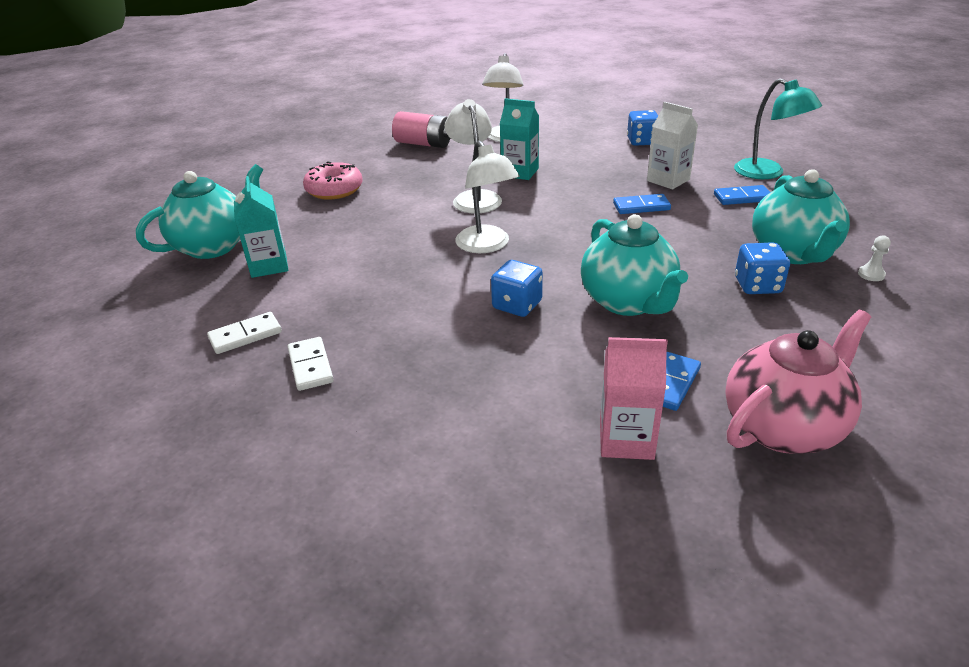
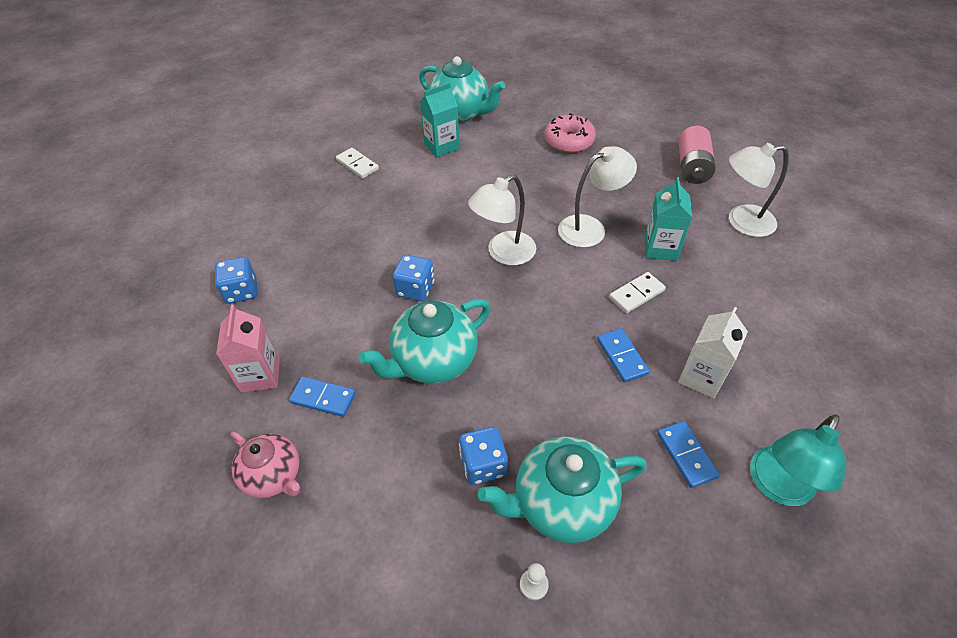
camera: 75 degrees right, 15 degrees up
(311, 366) = (329, 202): white domino -> white domino (636, 294)
(642, 141) = (806, 343): blue dice -> blue dice (241, 291)
(783, 427) = (274, 476): pink teapot -> pink teapot, size x0.65

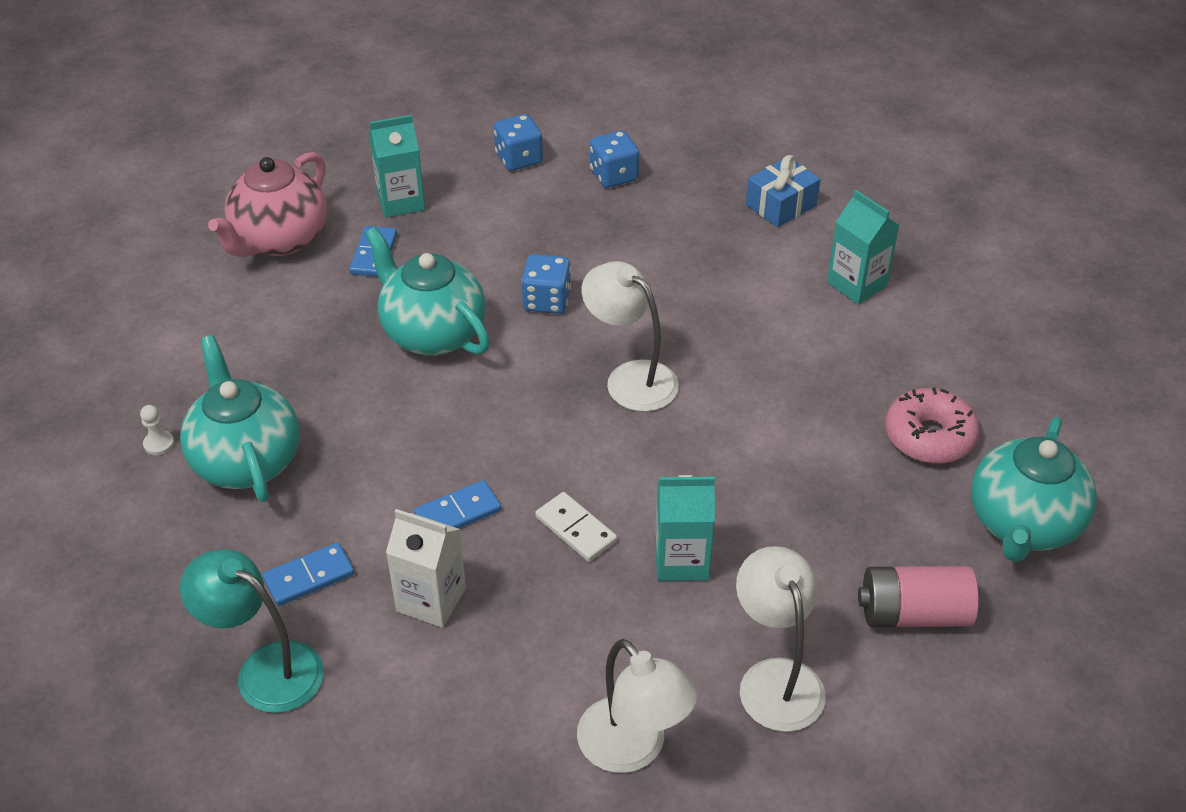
camera: 80 degrees right, 5 degrees down
(260, 375) = (401, 202): pink carton -> turquoise carton
(274, 476) = (279, 240): pink teapot -> pink teapot, size x1.53
(357, 165) = (781, 205): white domino -> blue gift
(461, 113) = (955, 295): turquoise teapot -> turquoise teapot (1022, 525)
(483, 465) = (294, 392): blue dice -> blue dice (613, 175)
(590, 227) = (709, 472): white lamp -> white lamp (632, 749)

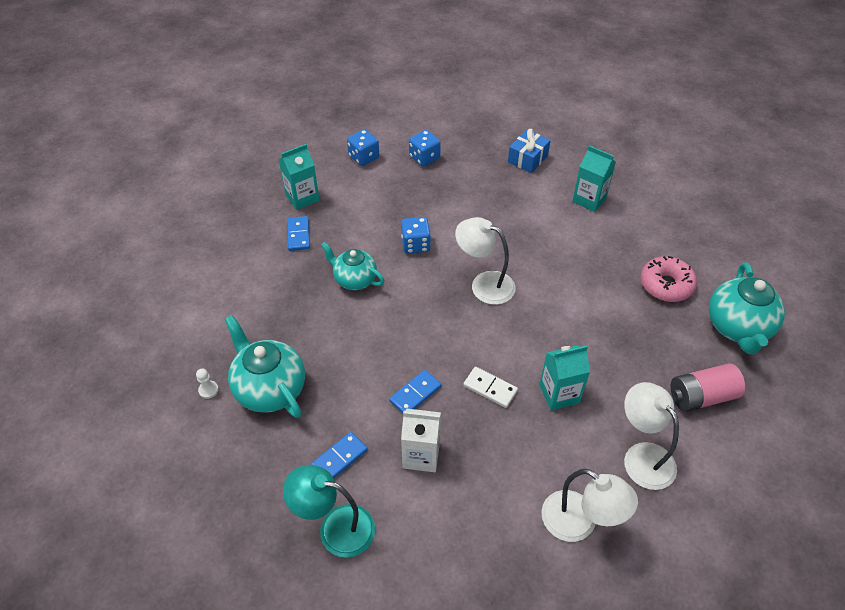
camera: 15 degrees left, 5 degrees up
(279, 240) = (235, 237): pink teapot -> none
(432, 333) = (354, 279): turquoise teapot -> turquoise teapot, size x0.65

